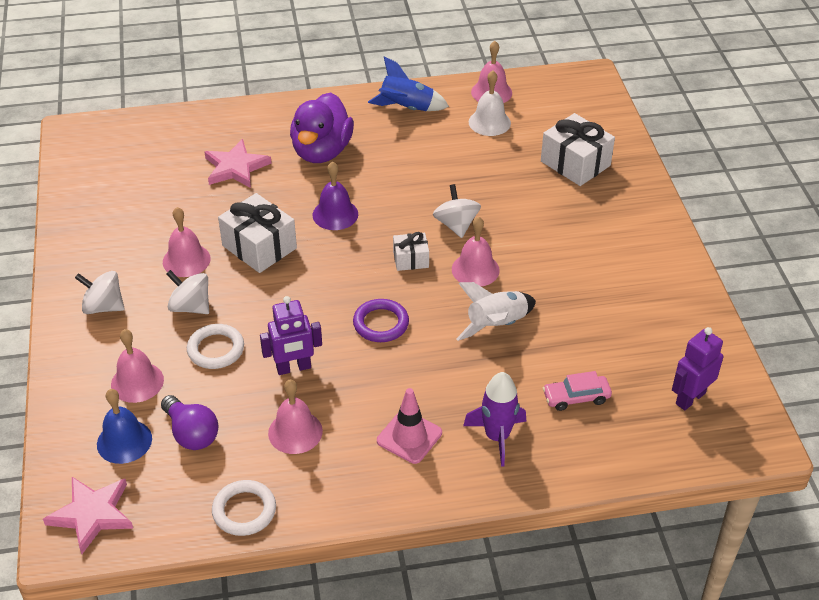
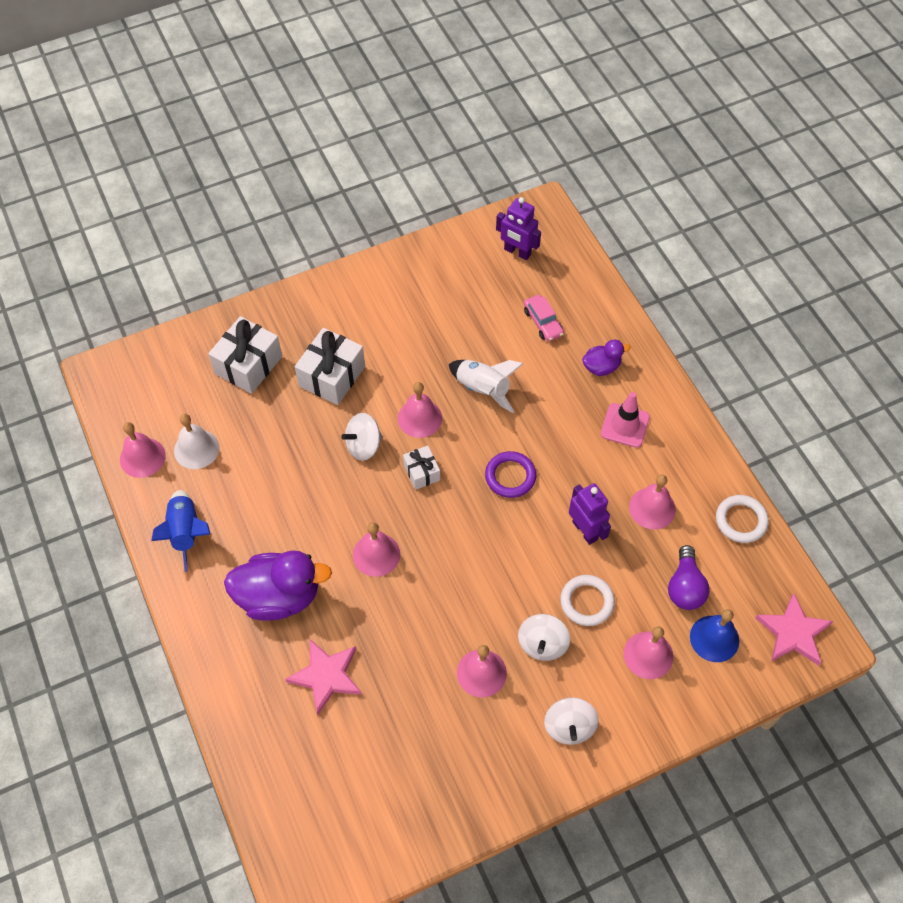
camera: 105 degrees left, 15 degrees up
(191, 433) = (685, 587): purple light bulb -> purple light bulb turned 150 degrees clockwise
(259, 247) = (443, 610): white gift -> white gift (332, 376)
(335, 214) = (376, 554): purple bell -> pink bell
(497, 437) = (601, 367): purple rocket -> purple duck

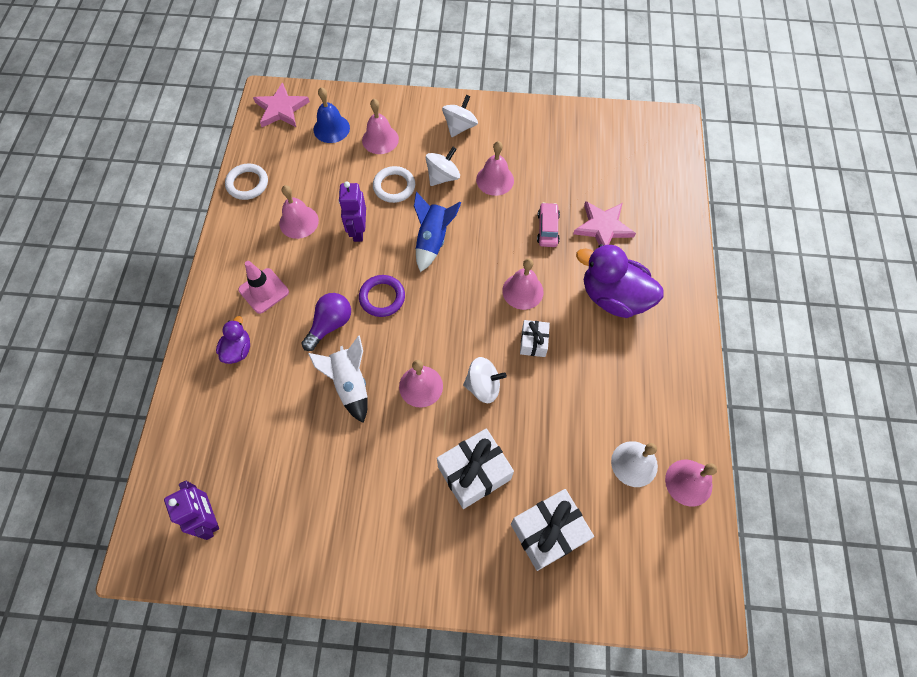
camera: 150 degrees left, 5 degrees up
(186, 532) = (670, 387): blue rocket -> blue rocket (433, 240)
(421, 472) = (449, 337): white gift -> white gift (533, 342)
(543, 322) = (250, 421): pink car -> pink car (547, 229)
(601, 367) = (238, 350): purple duck -> purple duck turned 90 degrees clockwise
(685, 587) = (322, 164): purple light bulb -> purple light bulb (330, 325)

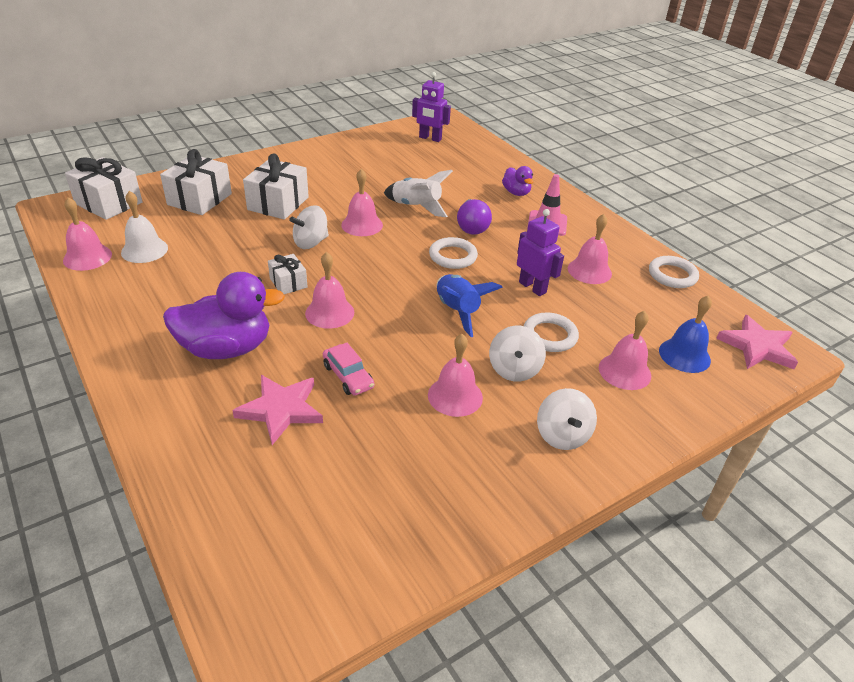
camera: 140 degrees right, 25 degrees down
(382, 297) = (453, 256): purple ring -> white ring
(646, 584) = (108, 203): none -> white gift

